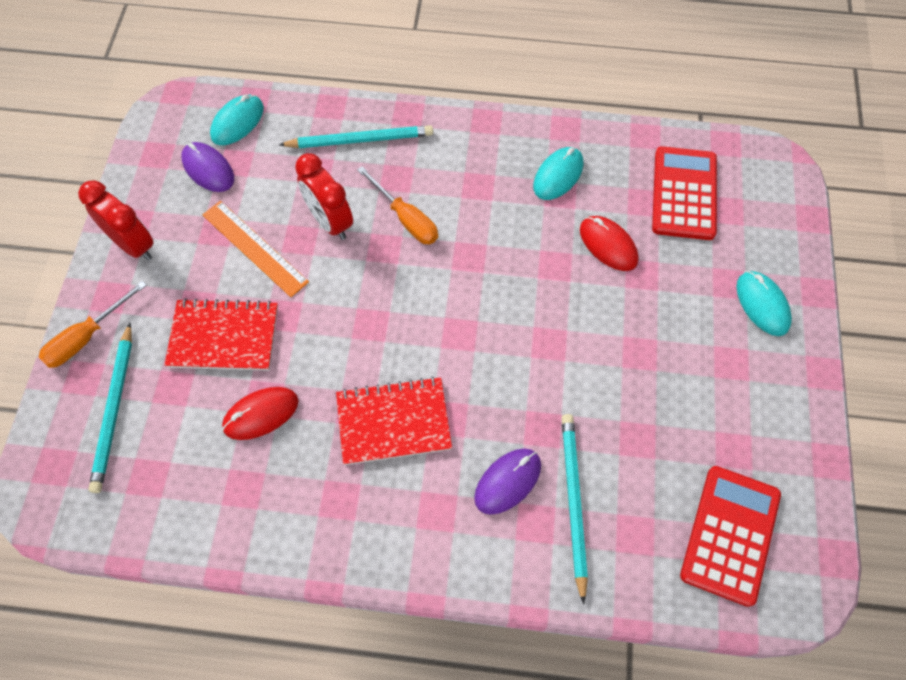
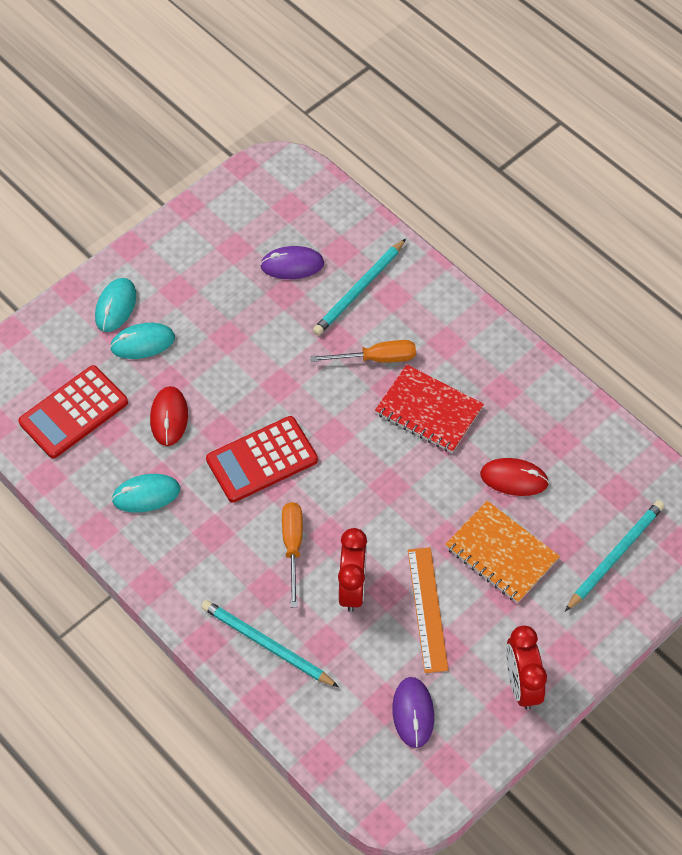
camera: 140 degrees left, 5 degrees down
(86, 337) = (604, 628): orange screwdriver -> orange screwdriver (376, 358)
(224, 337) = (501, 553): red notebook -> orange notebook
(237, 122) = (354, 744): turquoise mouse -> turquoise mouse (142, 343)
(507, 481) = (388, 327): purple mouse -> purple mouse (292, 265)
(729, 534) = (287, 214): red calculator -> red calculator (262, 460)

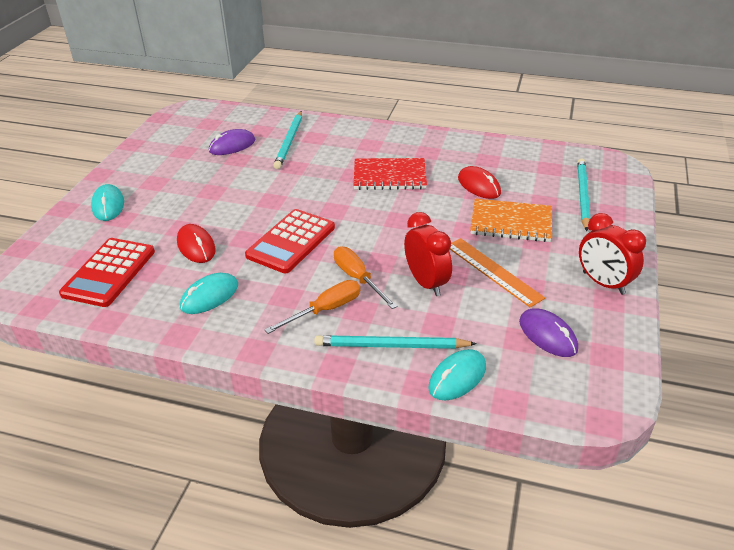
camera: 30 degrees left, 20 degrees down
(142, 343) = (144, 216): turquoise mouse -> turquoise mouse (457, 377)
(376, 358) = (330, 166): orange screwdriver -> orange screwdriver (325, 310)
(514, 479) = (479, 186): red mouse -> red mouse turned 75 degrees clockwise

